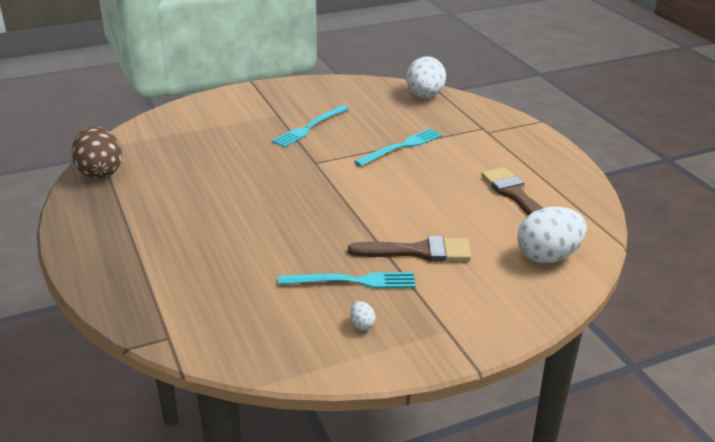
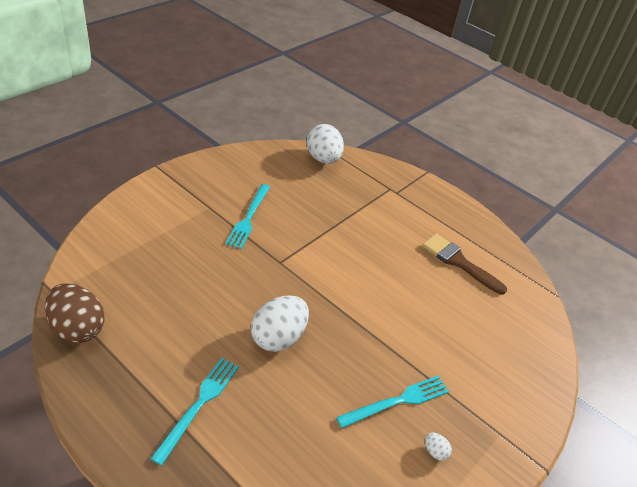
camera: 30 degrees left, 10 degrees up
(401, 147) = (340, 225): turquoise fork -> turquoise fork (199, 405)
(418, 251) = (426, 349): brown brush -> none
(548, 256) = (519, 325): white egg -> white egg (278, 337)

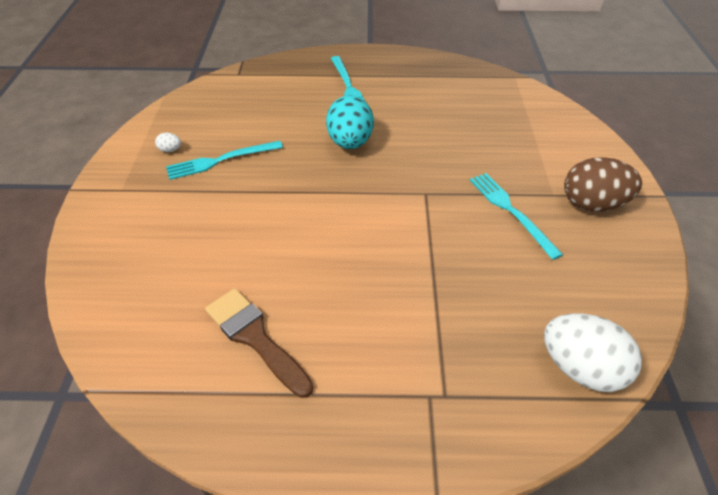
camera: 145 degrees right, 5 degrees up
(77, 328) = (468, 73): brown egg -> brown egg (592, 204)
(278, 337) = (350, 142): white egg -> turquoise egg
(397, 401) = (221, 160): turquoise fork -> turquoise fork turned 45 degrees clockwise
(458, 262) = (255, 337): brown brush -> brown brush turned 135 degrees counterclockwise

